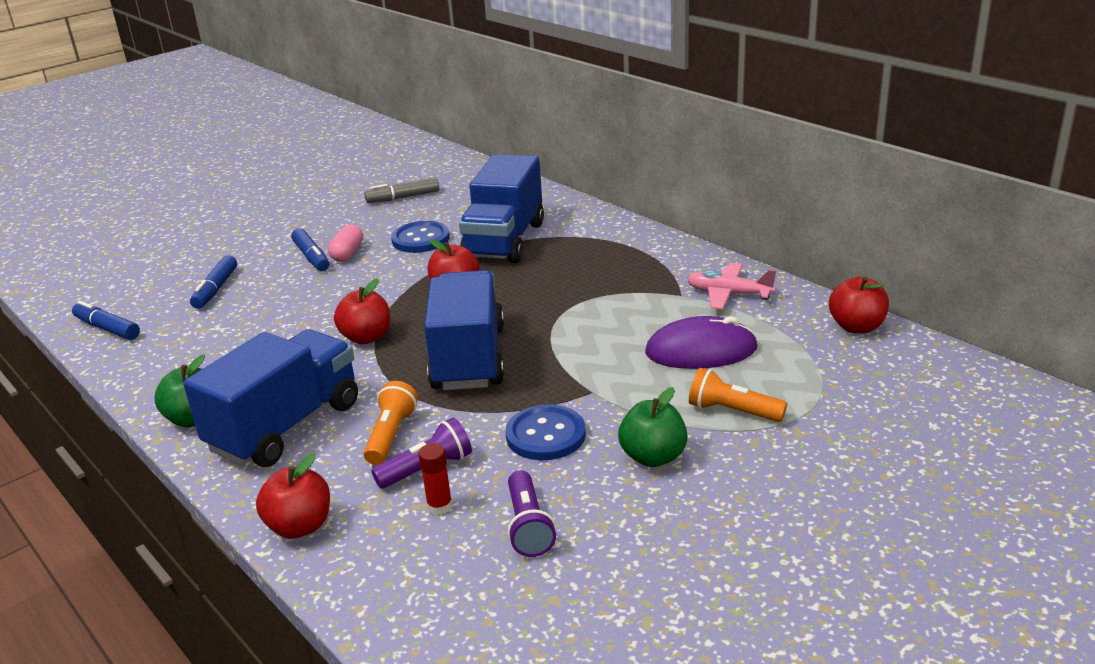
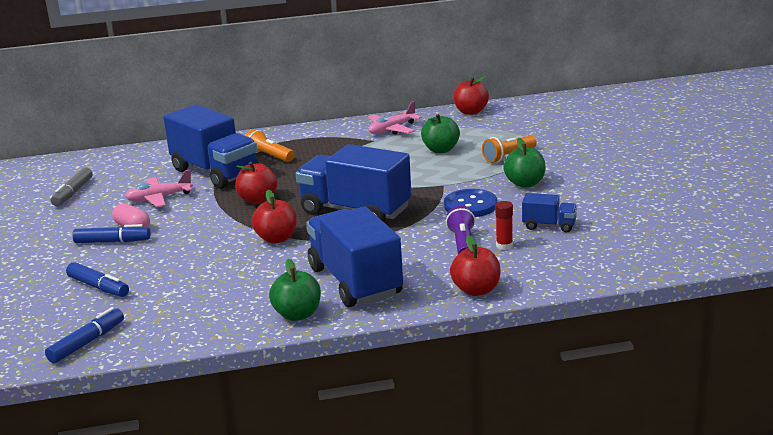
camera: 60 degrees left, 5 degrees down
(107, 328) = (87, 342): blue marker -> blue marker turned 150 degrees clockwise
(391, 435) = (412, 248): orange flashlight -> orange flashlight (269, 156)
(421, 239) = (159, 198): blue button -> pink plane
(528, 526) = (549, 226): purple flashlight -> blue truck
(701, 350) = (441, 150): purple mouse -> green apple

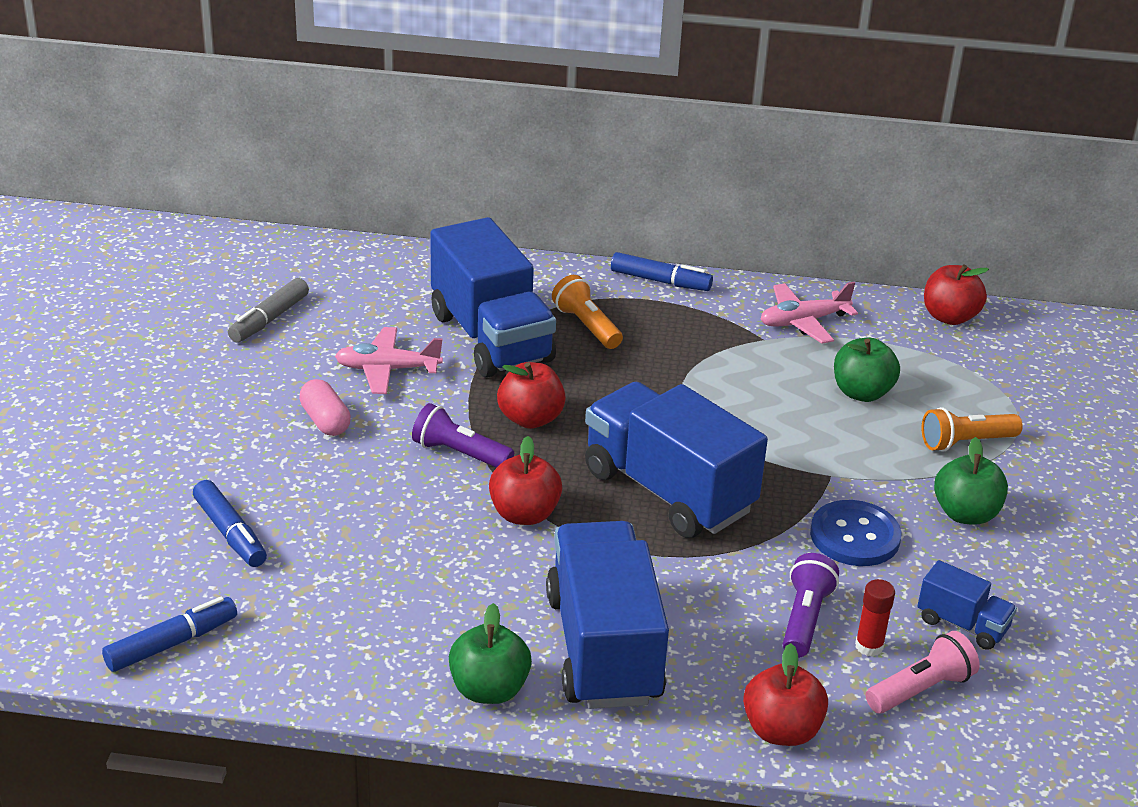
camera: 15 degrees right, 10 degrees up
(112, 241) = (285, 443): blue marker -> blue marker (660, 281)
(223, 223) = (460, 453): none -> purple flashlight
(542, 256) = (921, 689): none -> pink flashlight

